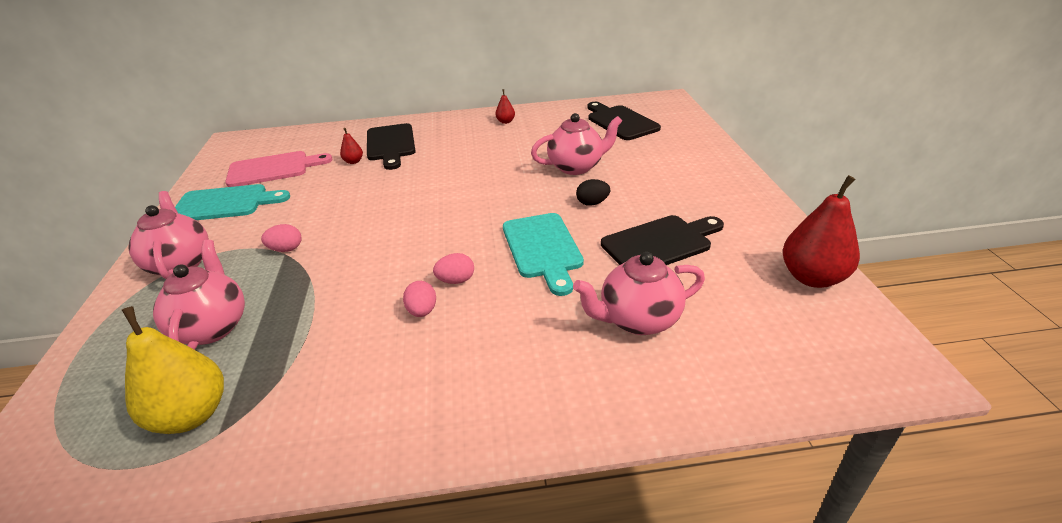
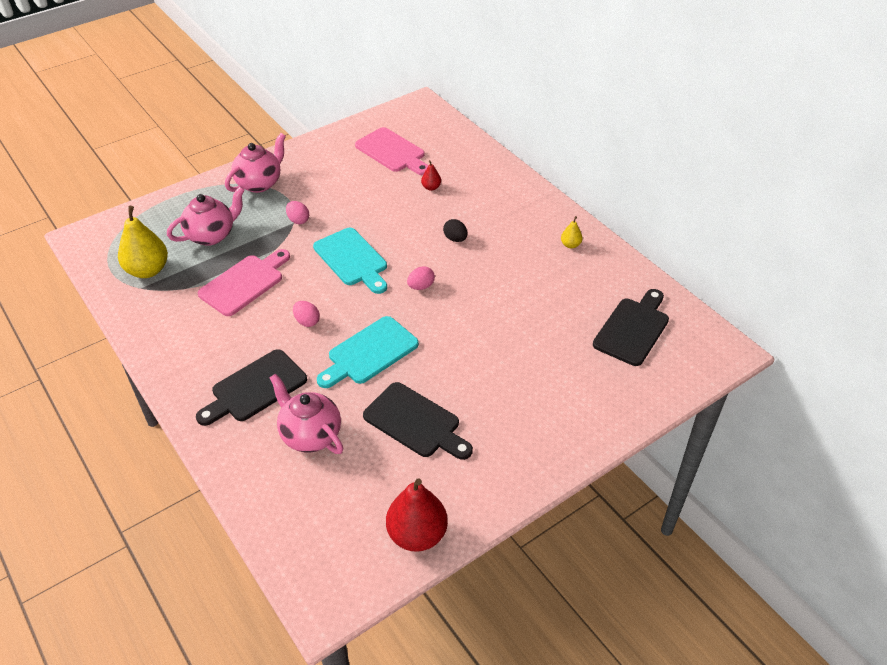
camera: 60 degrees right, 10 degrees up
(225, 203) = (334, 158): turquoise cutting board -> turquoise cutting board (352, 259)
(337, 317) = (244, 283): none -> pink cutting board
(391, 144) = (474, 193): black cutting board -> black cutting board (255, 388)
(422, 311) = (267, 319): pink egg -> pink egg (421, 286)
(505, 122) = (570, 245): red pear -> yellow pear
(576, 167) = (511, 328): pink teapot -> none
(592, 203) = (454, 360): black egg -> black egg (455, 239)

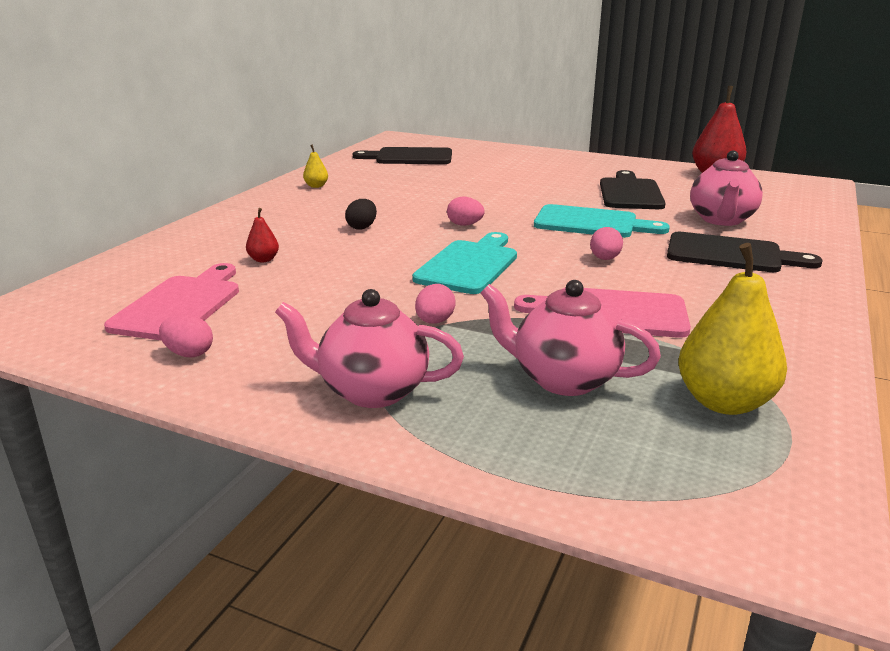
camera: 120 degrees left, 20 degrees down
(338, 147) = (189, 353): none -> pink egg

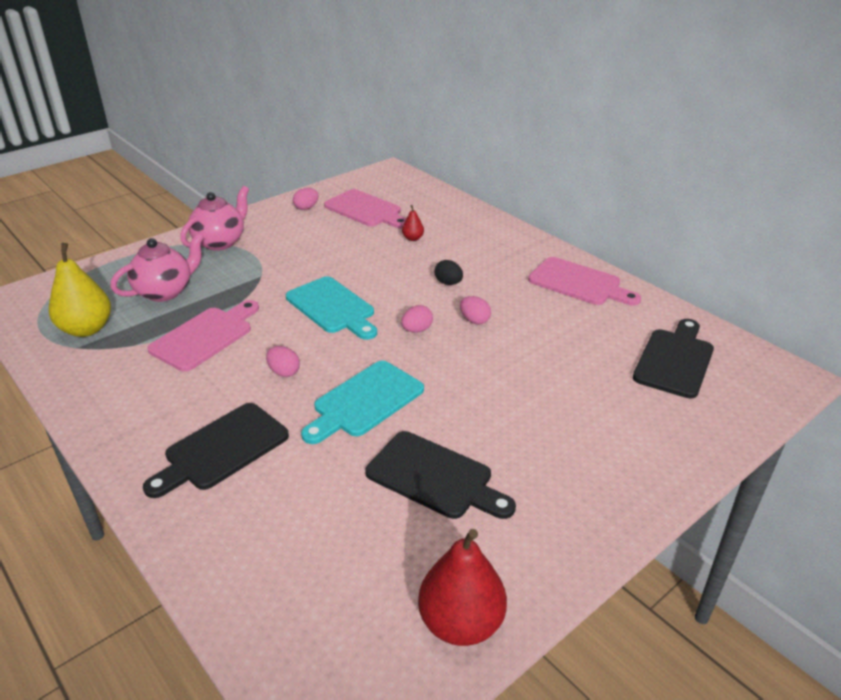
camera: 115 degrees right, 10 degrees up
(316, 186) = (579, 283): yellow pear -> pink cutting board
(434, 321) = (266, 273): pink egg -> pink egg (474, 320)
(721, 220) = (298, 501): pink teapot -> none

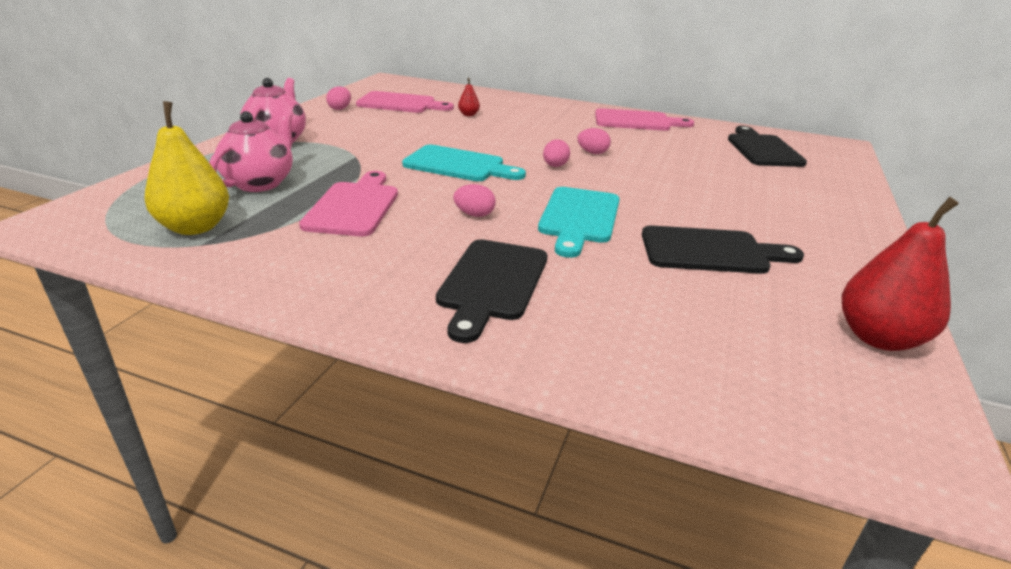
camera: 30 degrees left, 5 degrees down
(448, 283) = (538, 135): black egg -> none

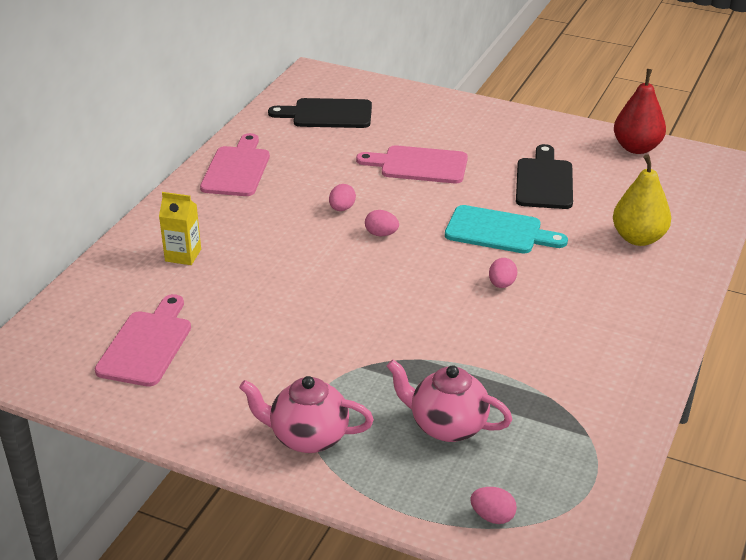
camera: 85 degrees left, 5 degrees up
(195, 227) = (558, 448): yellow pear -> yellow pear (638, 238)
(340, 109) = (167, 400): pink egg -> pink egg (492, 516)
(354, 206) = (496, 354): pink cutting board -> pink cutting board (419, 165)
(459, 165) = (383, 293): turquoise cutting board -> none
(468, 115) = (204, 285): red pear -> none
(492, 283) = (613, 278): black cutting board -> none
(507, 109) = (183, 255): none -> yellow carton

